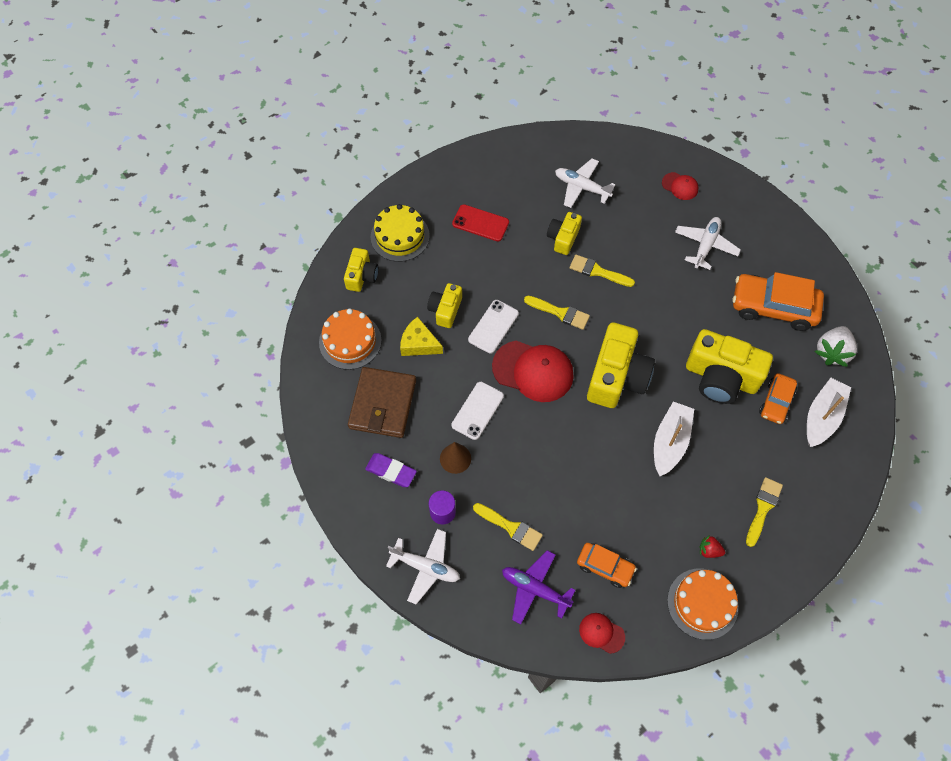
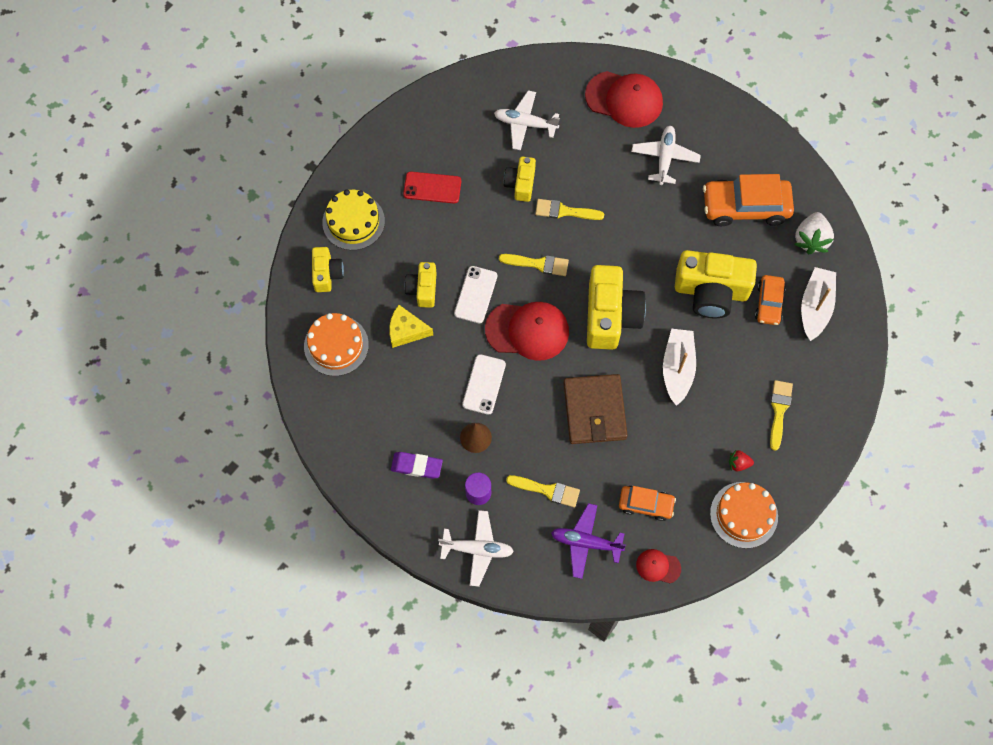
camera: 15 degrees left, 5 degrees up
(382, 404) = (388, 401): brown wallet -> brown wallet (594, 411)
(680, 186) = (624, 99): red cap -> red cap, size x1.99

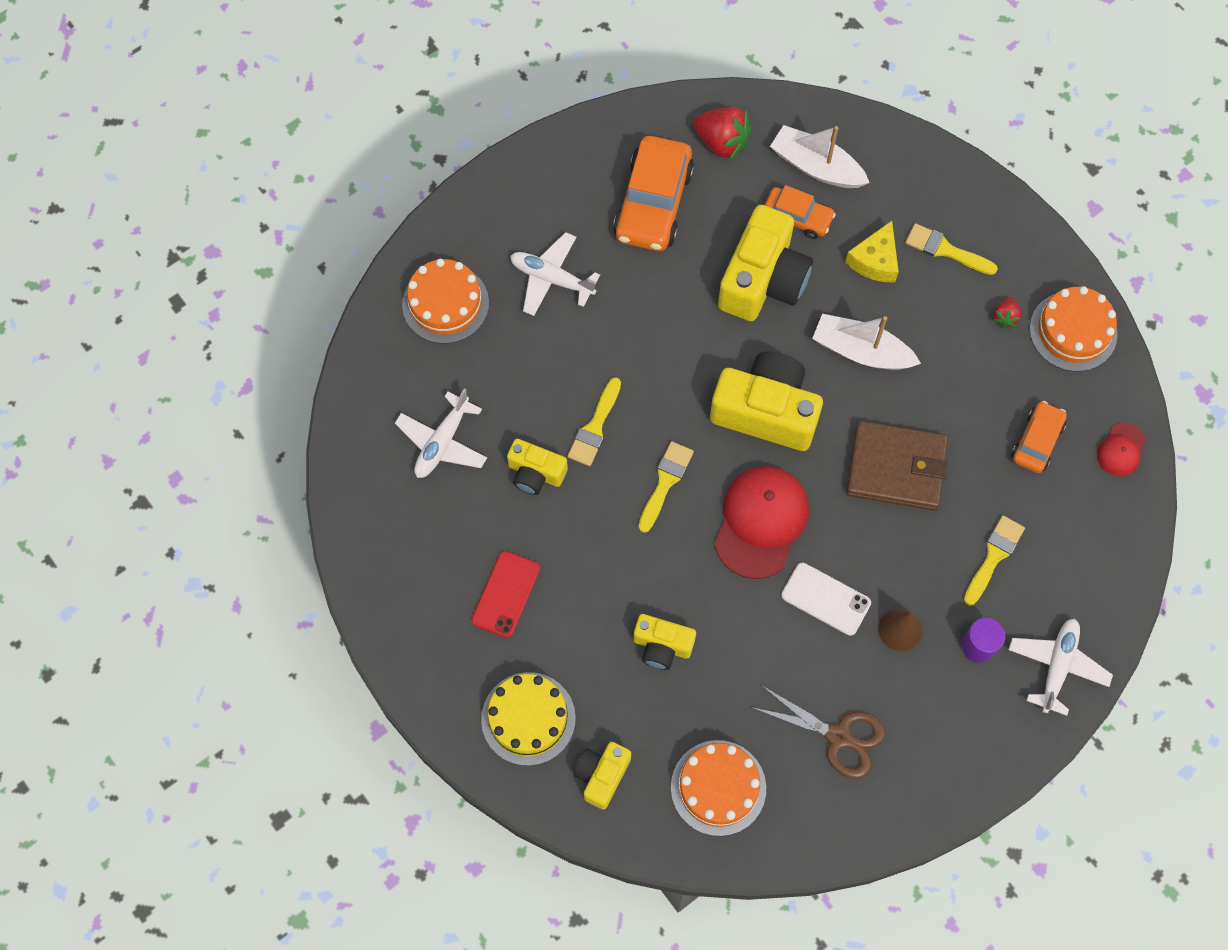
camera: 75 degrees left, 0 degrees up
(327, 274) = (602, 776): yellow camera -> yellow camera turned 75 degrees counterclockwise
(389, 413) = (838, 736): none -> brown scissors
(406, 331) = (720, 684): yellow cheese -> yellow cheese (875, 260)
(416, 466) = (924, 718): purple eraser -> none
(475, 294) = (689, 576): white phone -> none
(586, 542) = (1073, 527): purple plane -> none
(624, 99) = (445, 304): red cap -> orange cake
(811, 239) = (721, 142): white strawberry -> red strawberry

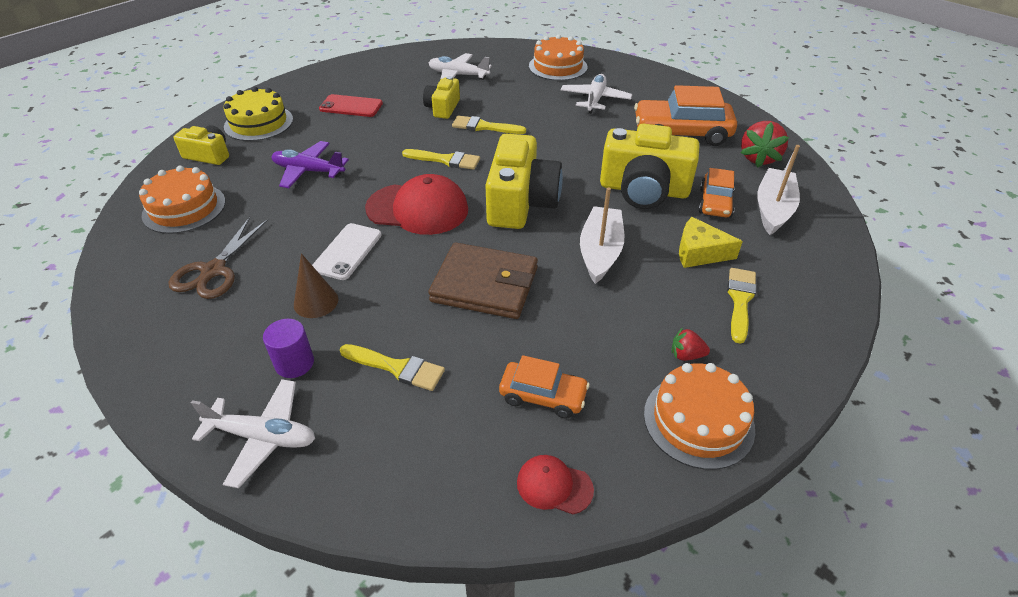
camera: 80 degrees right, 25 degrees down
(662, 646) = (308, 171): yellow camera -> purple plane
(896, 468) = (484, 285): brown wallet -> brown wallet turned 75 degrees counterclockwise

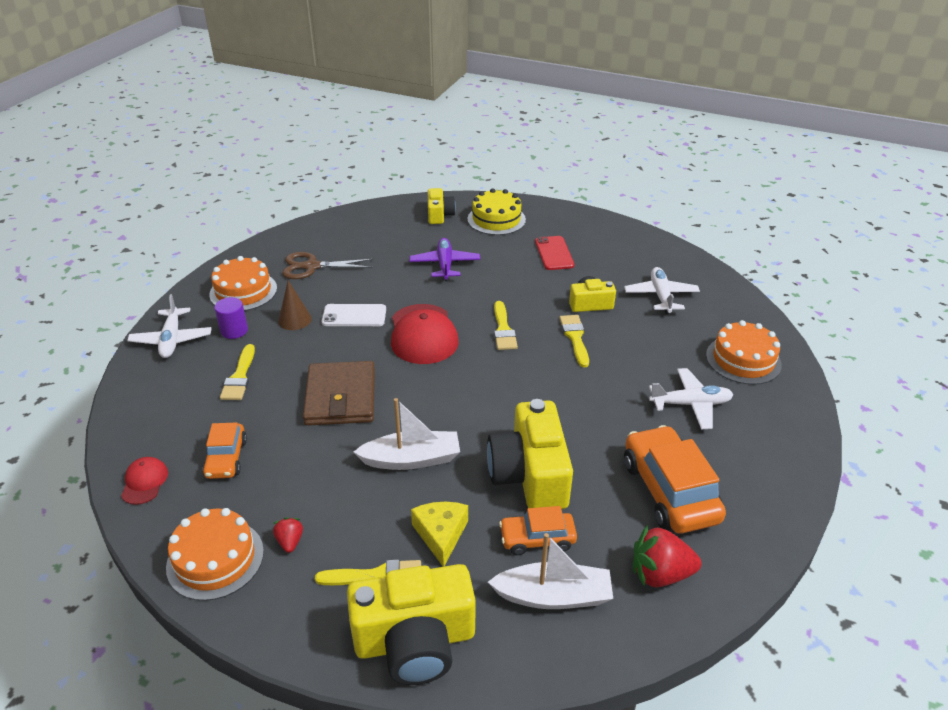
camera: 70 degrees right, 5 degrees down
(184, 208) = (372, 230): orange cake -> orange cake (243, 291)
(521, 202) = (462, 391): yellow camera -> yellow camera (415, 641)

